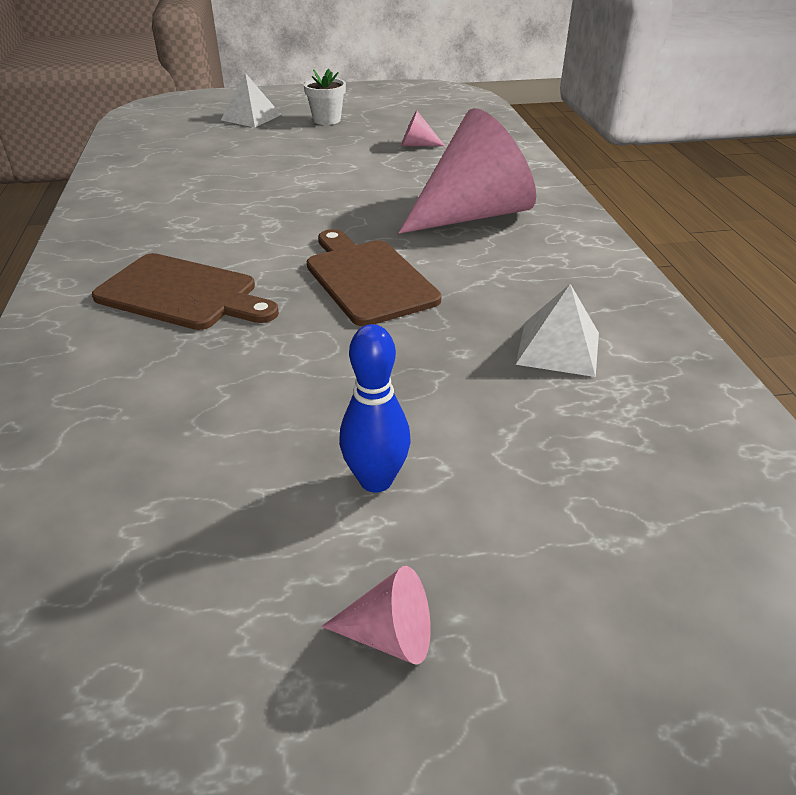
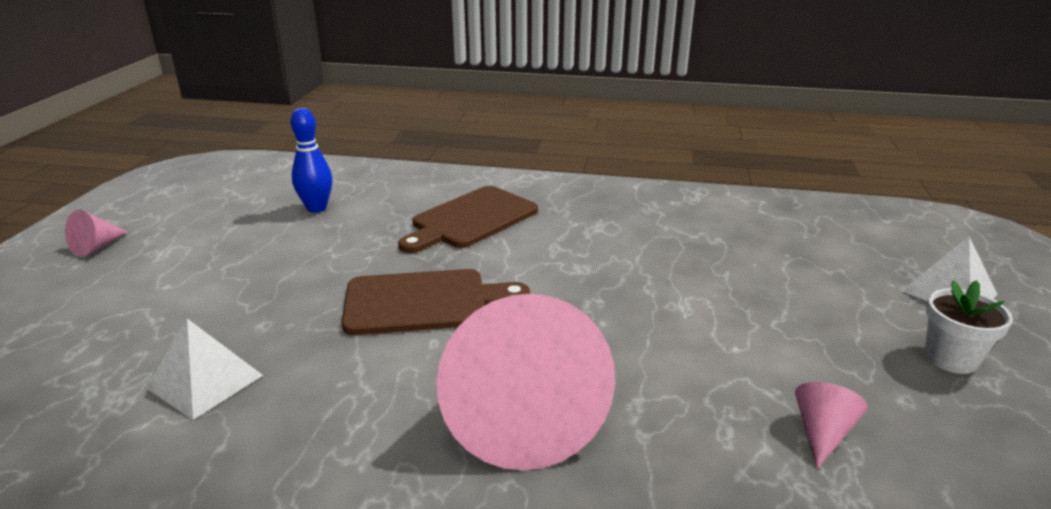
camera: 110 degrees right, 10 degrees down
(376, 480) = (189, 261): blue bowling pin -> blue bowling pin (316, 208)

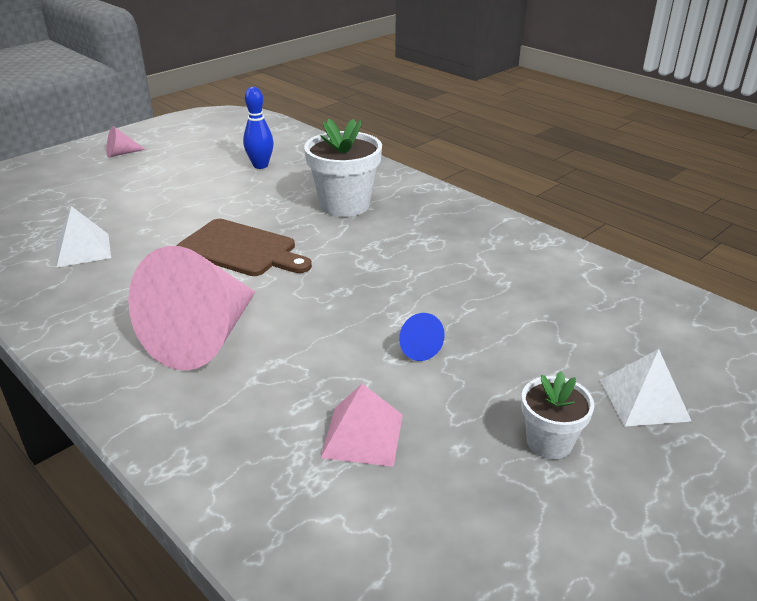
camera: 35 degrees right, 5 degrees up
(471, 219) = (345, 205): brown cutting board -> white flower pot
(737, 326) = (416, 347): none -> blue cone
(822, 433) = (362, 435): pink cone -> pink pyramid

